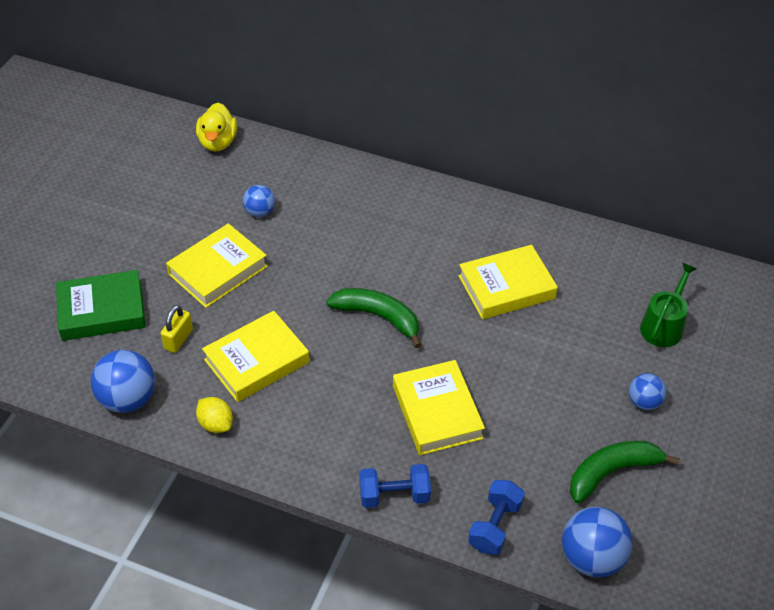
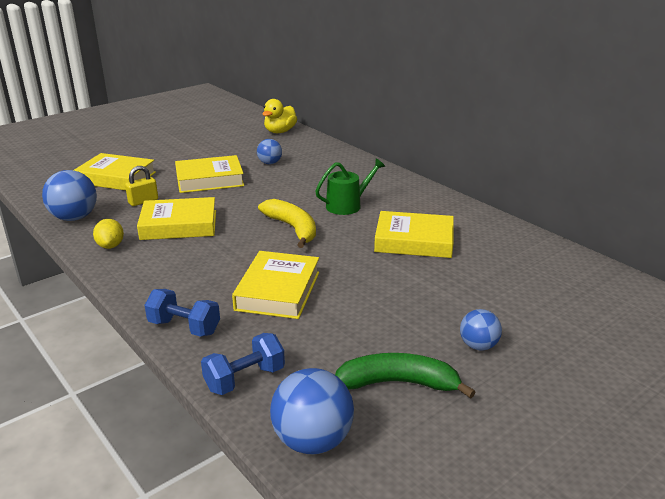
camera: 30 degrees right, 20 degrees down
(102, 310) = (116, 178): green book -> yellow book
(378, 317) = (292, 228): green banana -> yellow banana
(663, 326) = (544, 302): green watering can -> green watering can (347, 205)

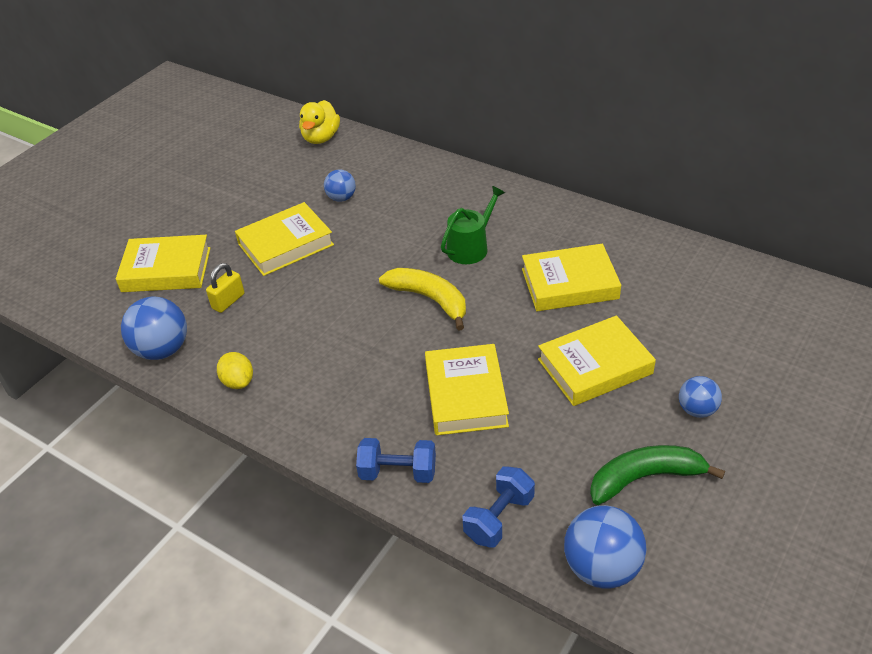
camera: 15 degrees left, 15 degrees up
(179, 225) = (296, 328): yellow book -> yellow book (595, 366)

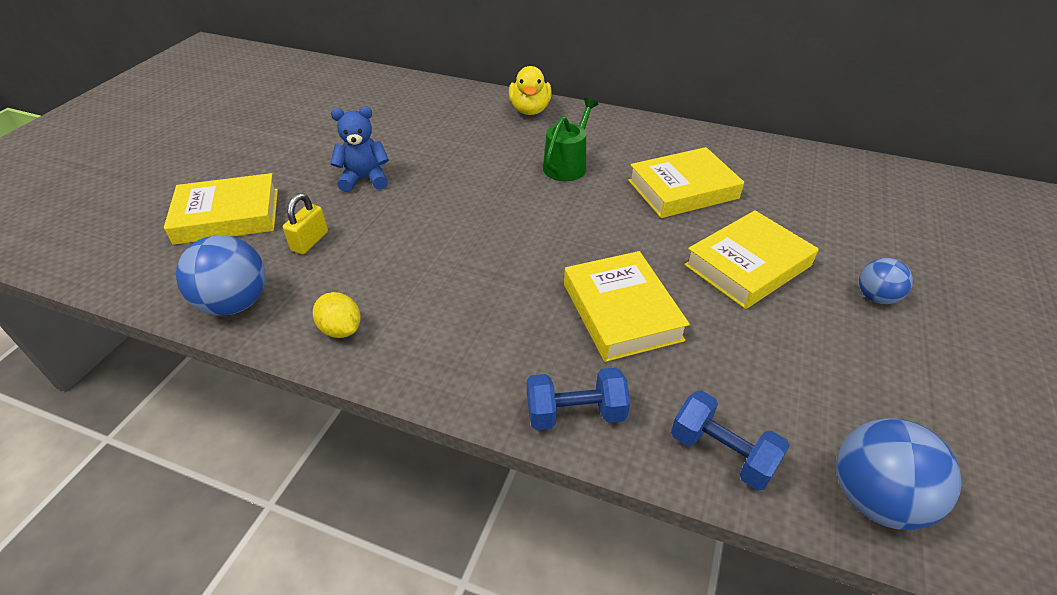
camera: 15 degrees left, 0 degrees up
(285, 244) = (365, 179): yellow book -> blue teddy bear
(321, 138) = (378, 84): yellow duck -> yellow duck (530, 110)
(341, 198) = (415, 132): blue ball -> none
(429, 299) = (542, 217): yellow banana -> none
(499, 518) = (722, 453): blue dumbbell -> blue dumbbell turned 75 degrees counterclockwise
(645, 478) = (863, 379): green banana -> none

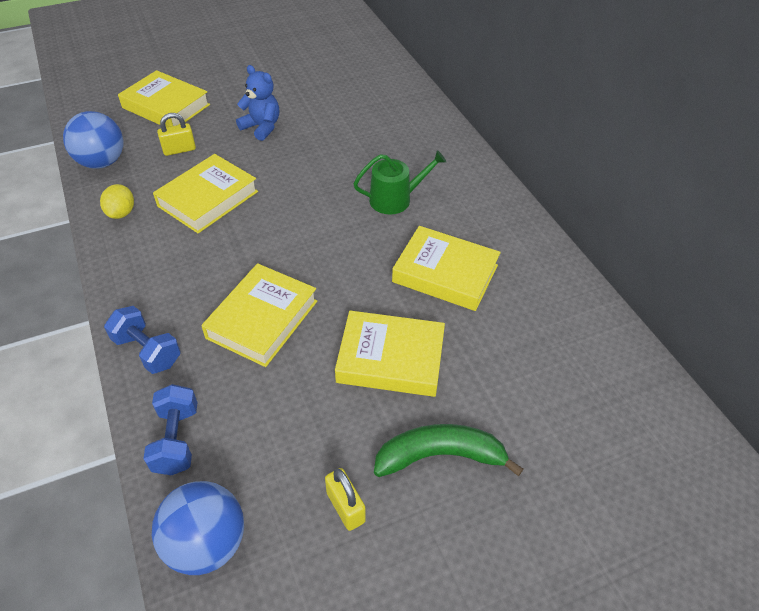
camera: 45 degrees right, 5 degrees up
(412, 260) = (208, 199): none -> yellow book
(530, 110) = (441, 139): yellow duck -> none
(876, 297) = (440, 456): blue ball -> green banana
(893, 379) = (345, 507): none -> yellow padlock

